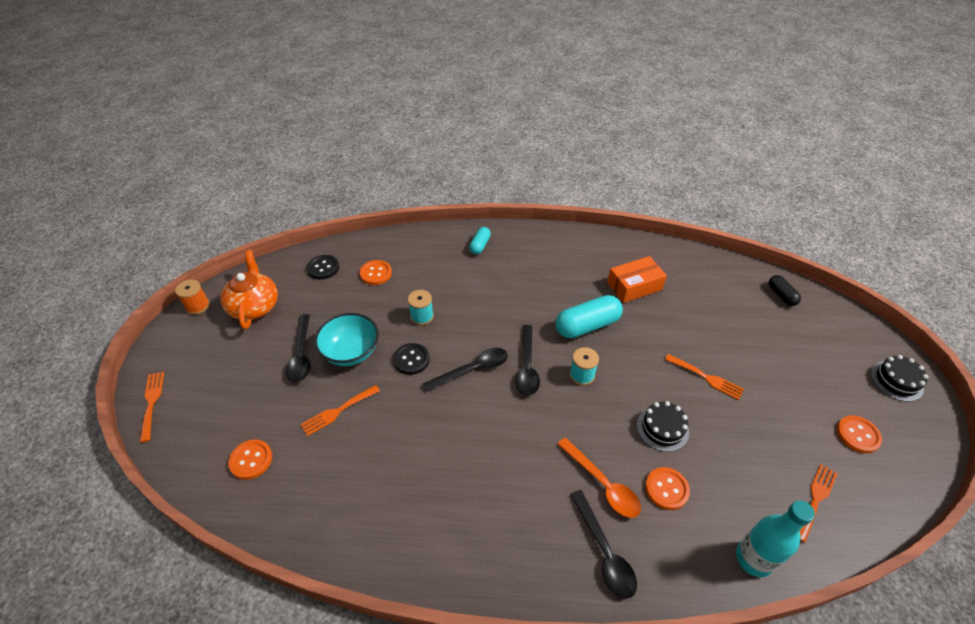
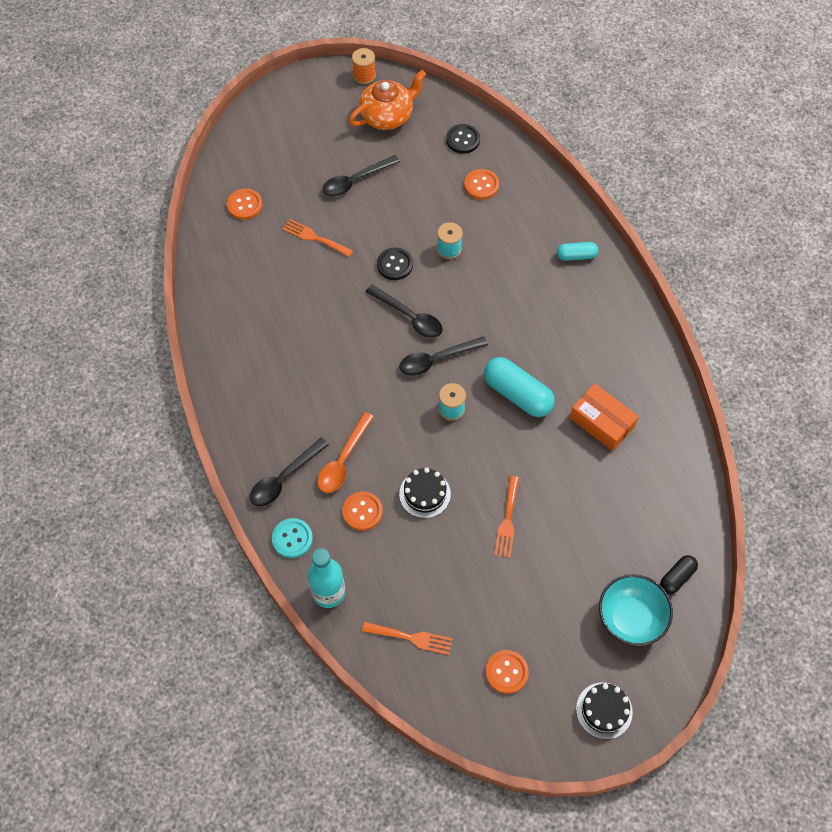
camera: 65 degrees right, 15 degrees up
(152, 402) = (259, 110): orange fork -> none
(351, 352) = (378, 215): turquoise bowl -> turquoise bowl (630, 618)
(680, 572) = (292, 538): none -> turquoise button

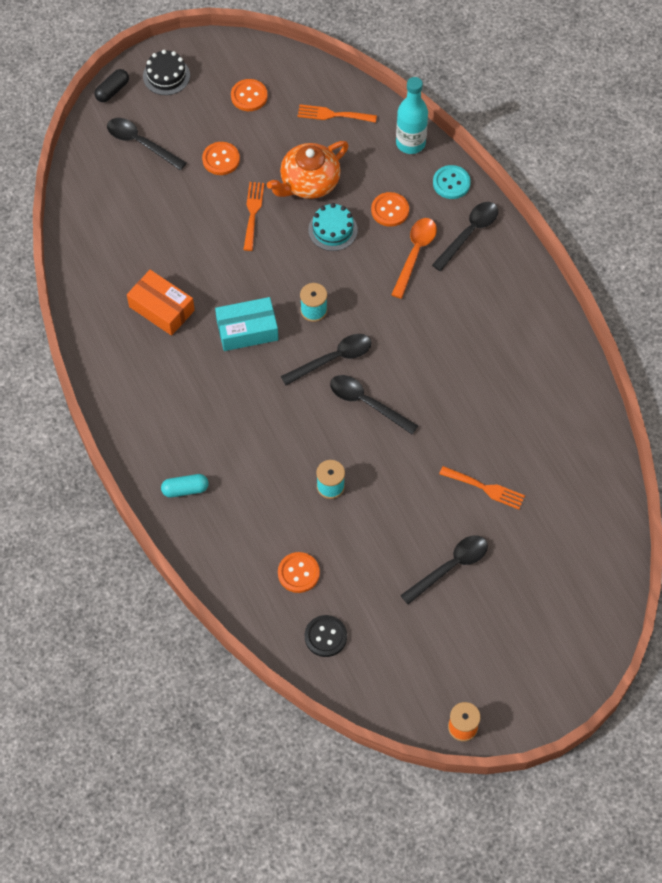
camera: 175 degrees right, 0 degrees up
(244, 205) = (575, 523): orange button -> orange button (221, 159)
(387, 116) = (424, 665): orange teapot -> orange teapot (309, 183)
(395, 265) = (390, 462): black button -> none
(425, 494) = (332, 230): black cake -> turquoise cake
(517, 394) = (247, 330): turquoise capsule -> turquoise box
(630, 618) = (140, 143): turquoise bowl -> black spoon
(677, 577) = (97, 177): black capsule -> black capsule (112, 90)

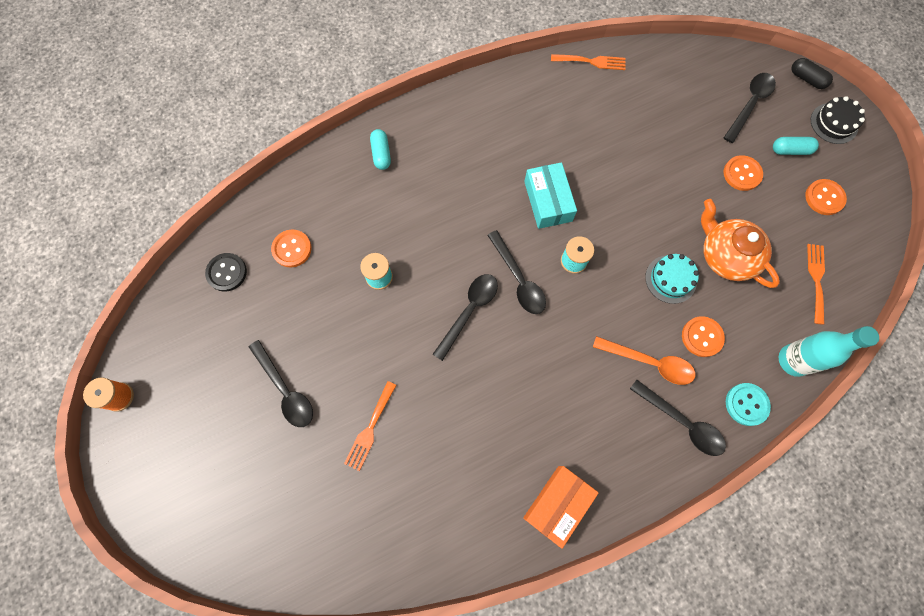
camera: 90 degrees right, 10 degrees up
(161, 308) = (567, 129): orange box -> orange box (557, 504)
(196, 116) = (790, 150): none -> turquoise capsule
(253, 213) = (682, 204): orange fork -> orange fork (591, 62)

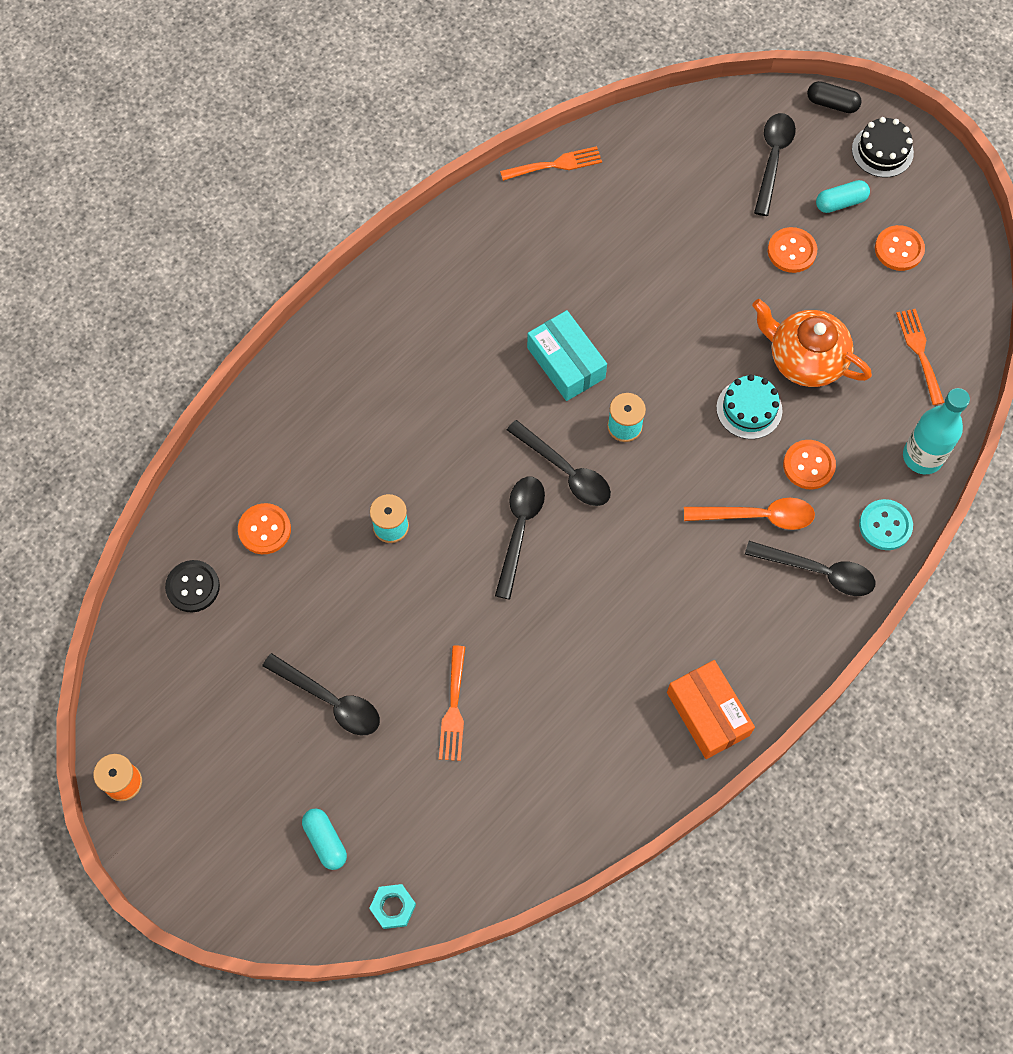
camera: 20 degrees left, 5 degrees down
(265, 568) = (393, 907): none -> turquoise nut
(381, 154) = (330, 371): turquoise capsule -> turquoise capsule (325, 841)
(557, 504) = (707, 714): orange box -> orange box turned 45 degrees counterclockwise

